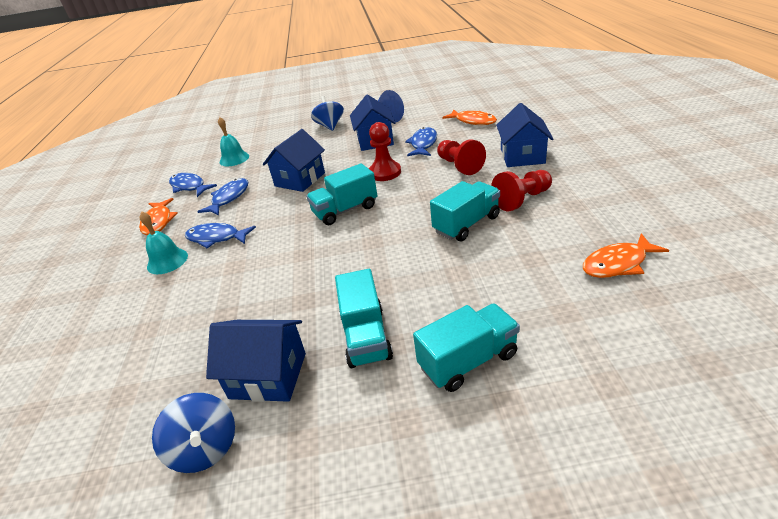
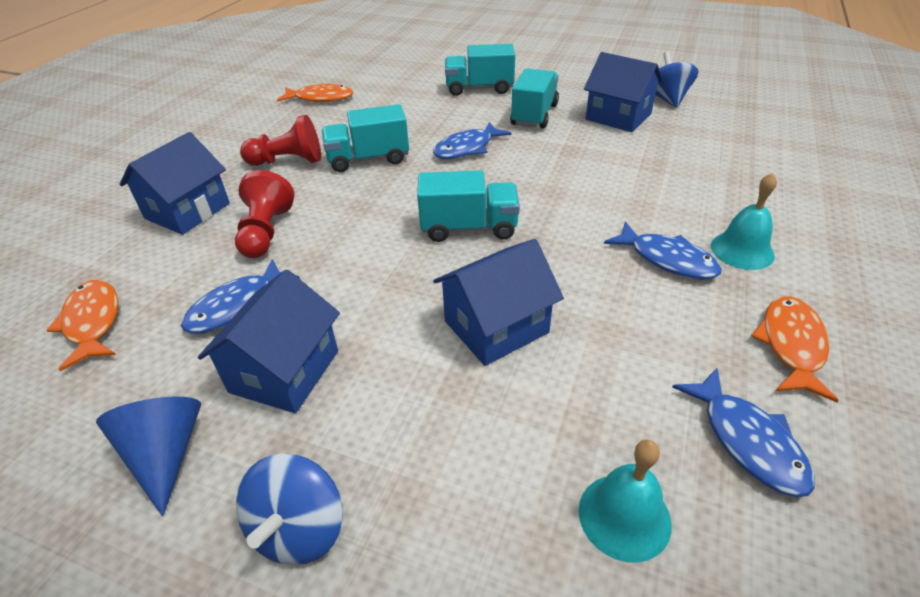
camera: 155 degrees left, 5 degrees up
(229, 198) = (645, 344): blue fish -> blue fish (467, 148)
(385, 172) = (361, 270): red pawn -> none

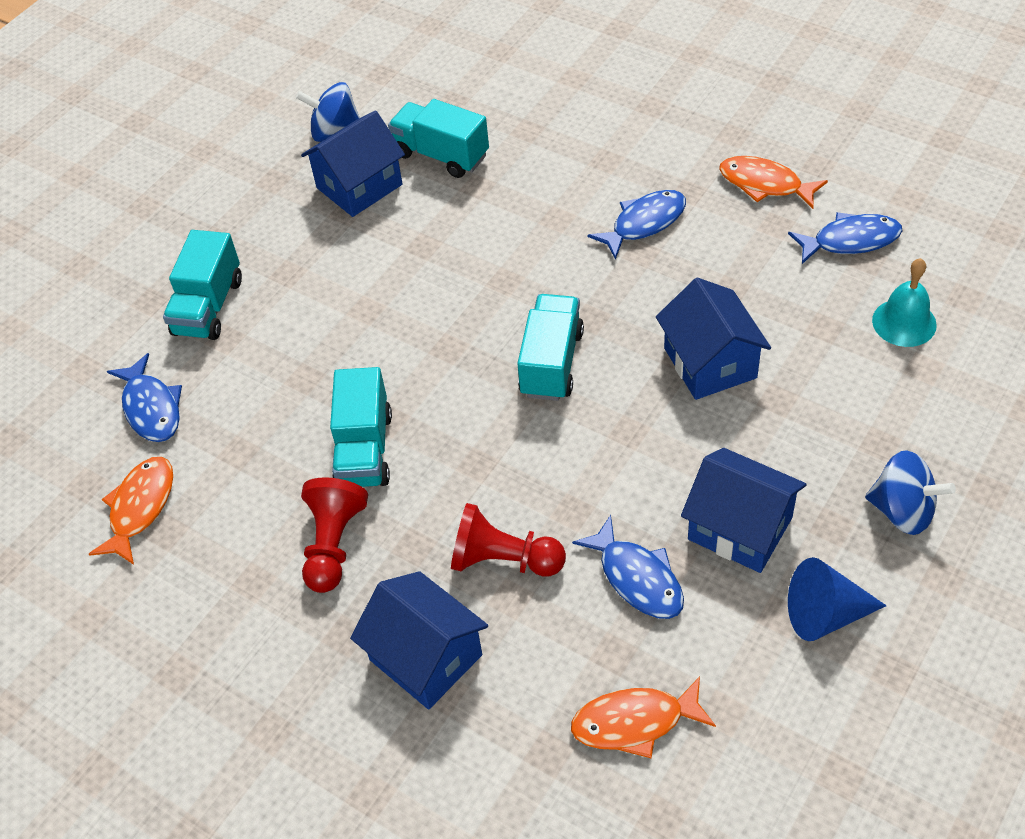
camera: 75 degrees left, 10 degrees up
(467, 148) = (377, 343): blue fish -> blue fish (151, 408)
(534, 115) = (318, 263): turquoise truck -> turquoise truck (441, 155)
(742, 250) = (644, 170): turquoise bell -> none

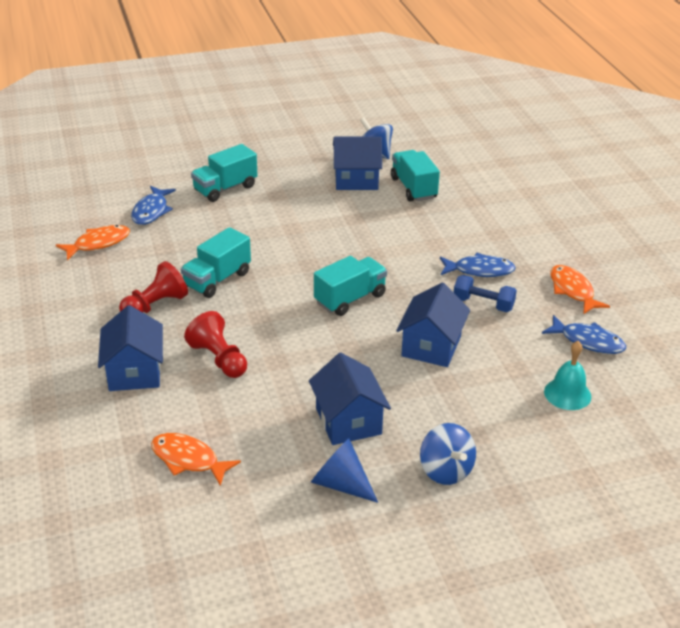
camera: 35 degrees right, 15 degrees down
(637, 578) = (269, 406): blue fish -> none
(698, 267) = (483, 304): none -> blue dumbbell

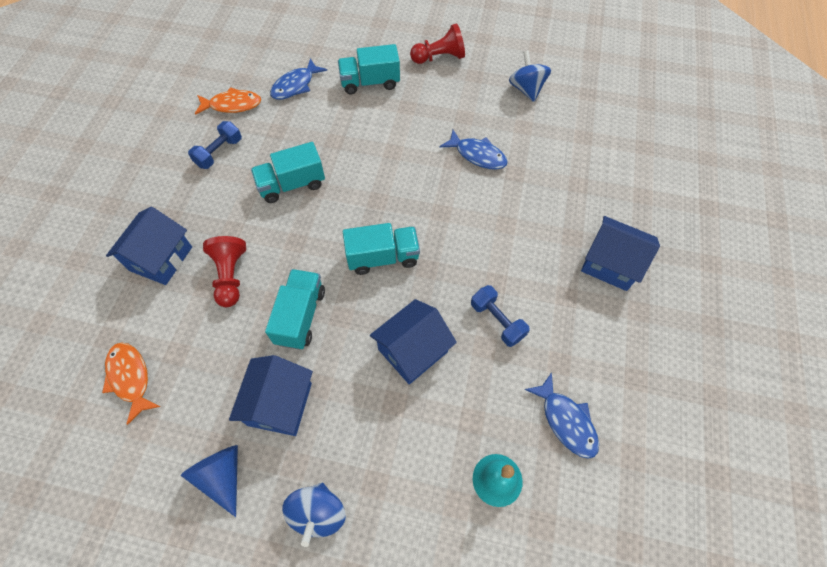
camera: 30 degrees right, 25 degrees up
(119, 281) = (219, 153): none -> blue dumbbell
(155, 306) = (225, 192): red pawn -> red pawn (439, 57)
(356, 180) = (488, 115): blue house -> blue house (610, 264)
(413, 188) = (532, 146): turquoise truck -> turquoise truck (300, 316)
(479, 270) = (523, 276): blue fish -> blue fish (477, 155)
(573, 290) = (597, 345): orange fish -> none

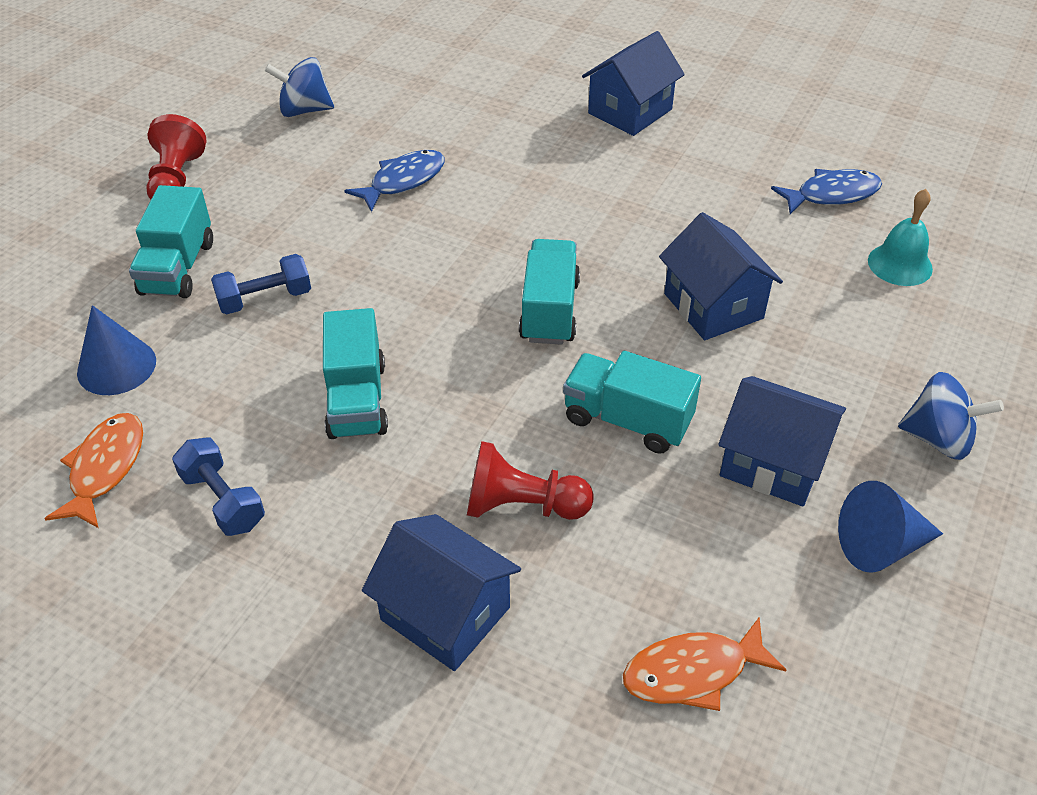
camera: 75 degrees left, 15 degrees down
(295, 85) = (116, 366): blue fish -> blue cone
(497, 321) = (686, 220): blue dumbbell -> blue dumbbell (265, 299)

